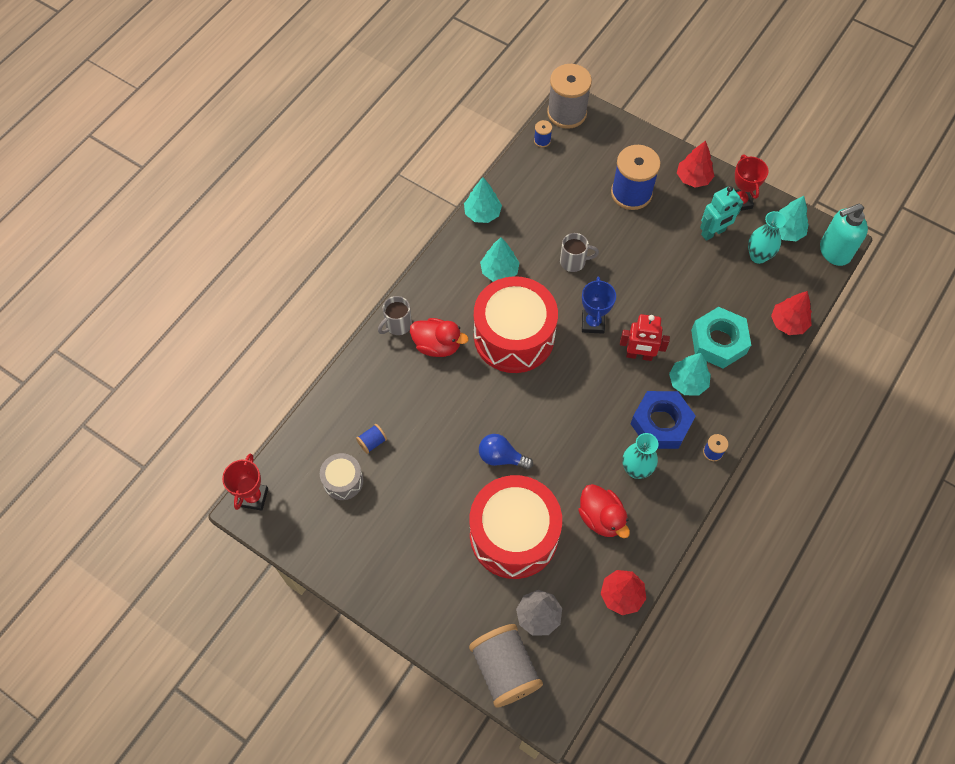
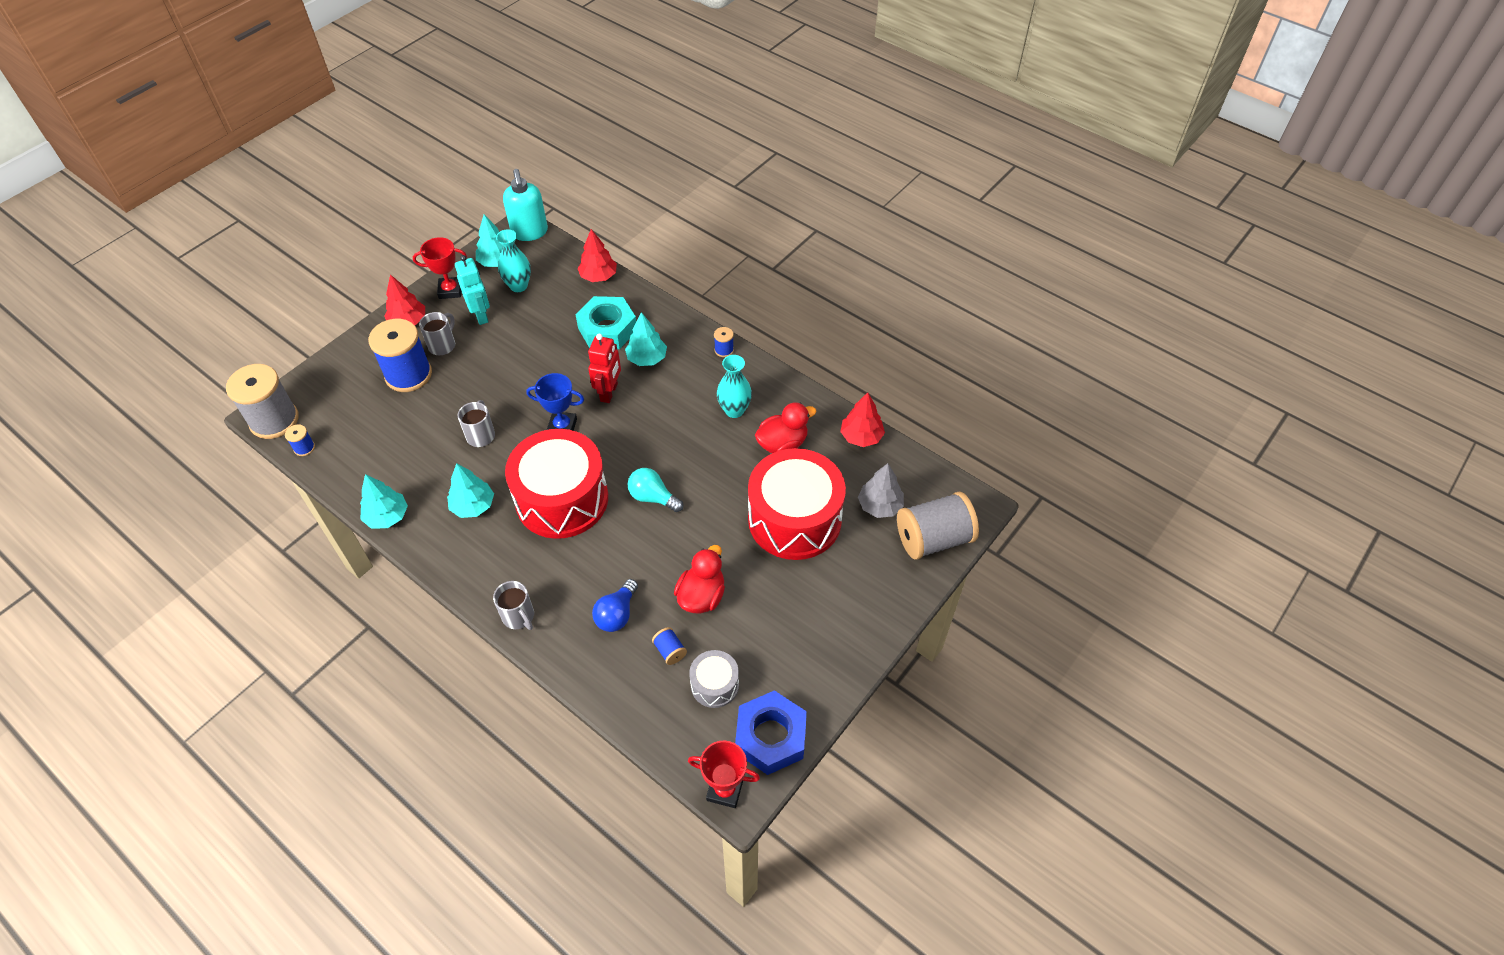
camera: 85 degrees left, 10 degrees down
(437, 345) = (556, 575): red duck -> red duck (701, 596)
(501, 457) = (706, 523): blue light bulb -> blue light bulb (617, 614)
(524, 409) = (653, 497): none -> turquoise light bulb
(661, 423) = (688, 385): blue nut -> blue nut (770, 737)
(670, 211) = (443, 345): none -> grey mug

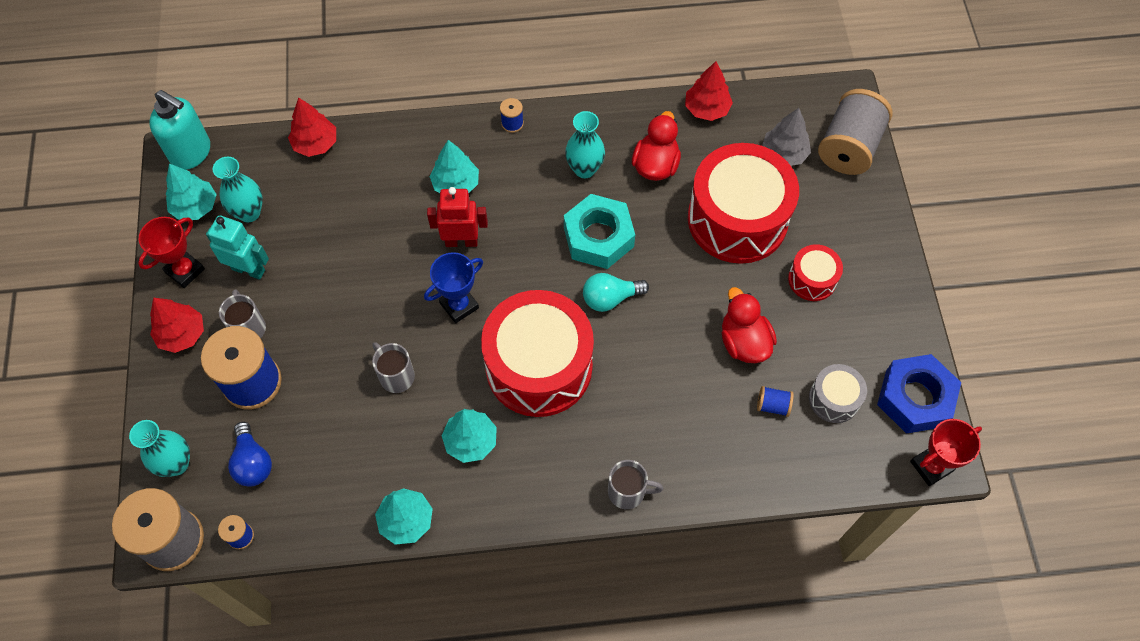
camera: 45 degrees left, 10 degrees up
(323, 384) = (176, 464): none -> turquoise vase
(607, 329) = (387, 186): turquoise nut -> turquoise nut (598, 237)
(609, 392) = (461, 241): red robot -> red robot turned 60 degrees counterclockwise
(617, 614) = (700, 416): blue light bulb -> blue light bulb (253, 462)
(797, 599) = (812, 279): none -> red drum

